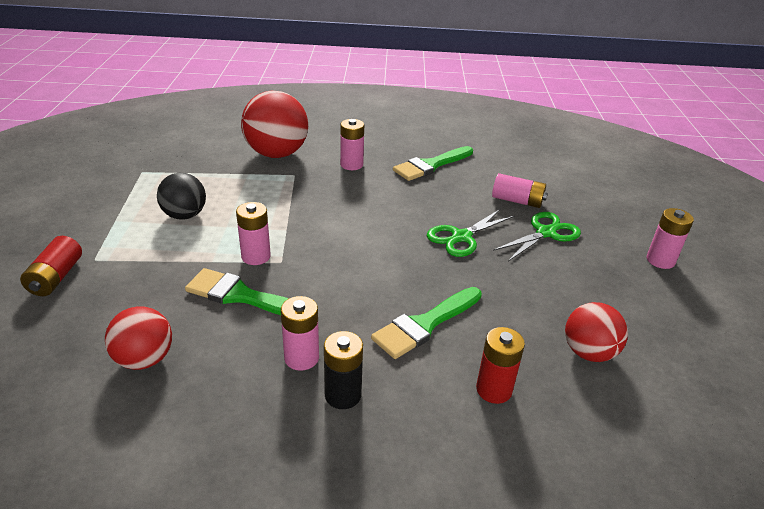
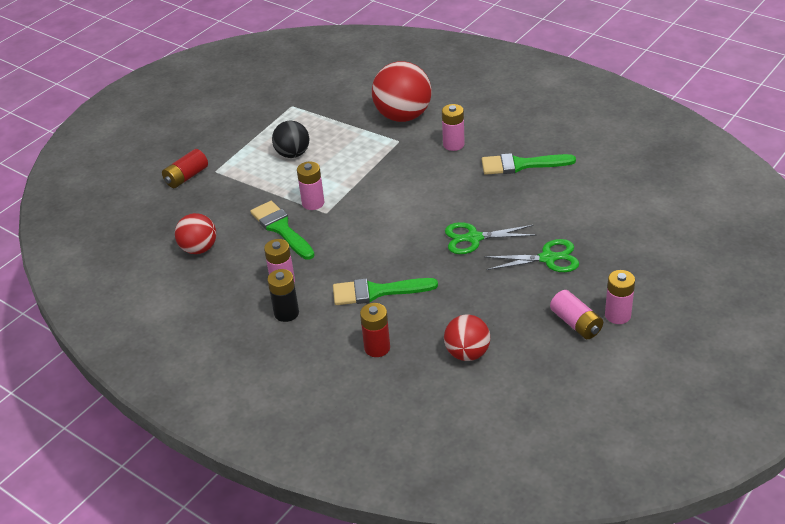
camera: 40 degrees right, 5 degrees up
(517, 201) = (559, 222): pink battery -> pink battery (576, 323)

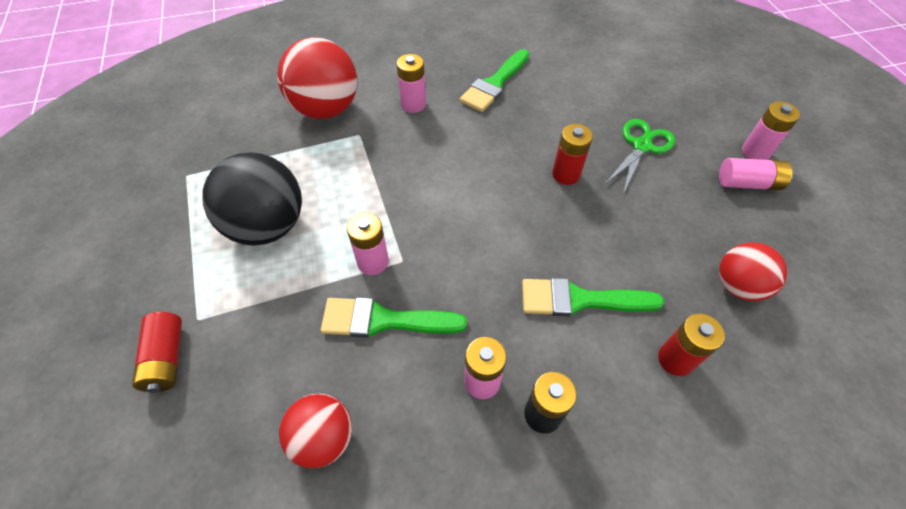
camera: 55 degrees left, 15 degrees up
(293, 154) = (267, 226): black ball -> black ball, size x1.65
(377, 292) = (580, 300): green brush -> green brush turned 60 degrees clockwise
(474, 238) = (566, 174): green scissors -> red battery

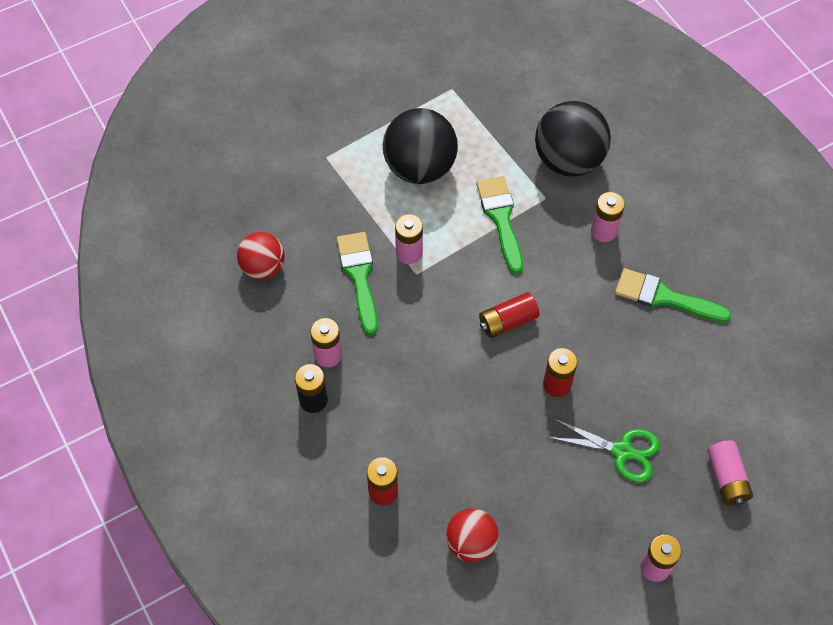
camera: 75 degrees right, 5 degrees up
(166, 358) = (293, 153): red battery -> red battery (507, 321)
(326, 109) = (568, 160): red ball -> black ball
(580, 300) = (418, 414): green brush -> green brush (501, 218)
(748, 183) = (604, 557): pink battery -> pink battery (726, 478)

